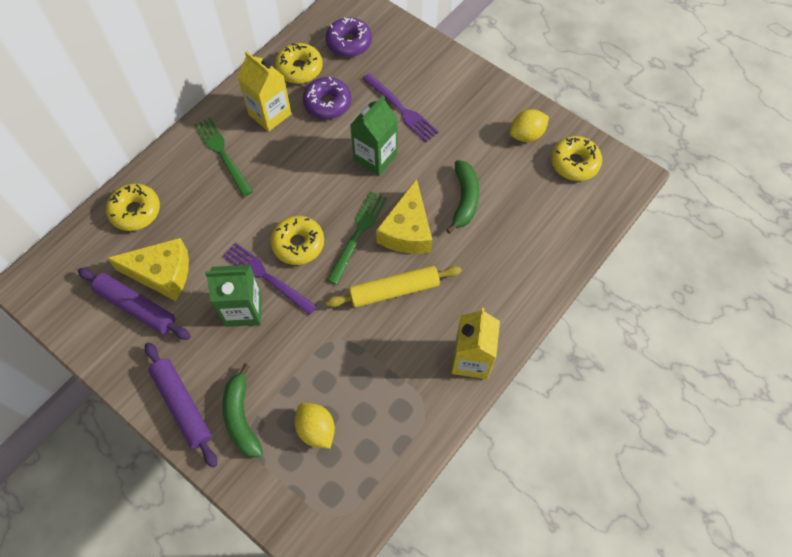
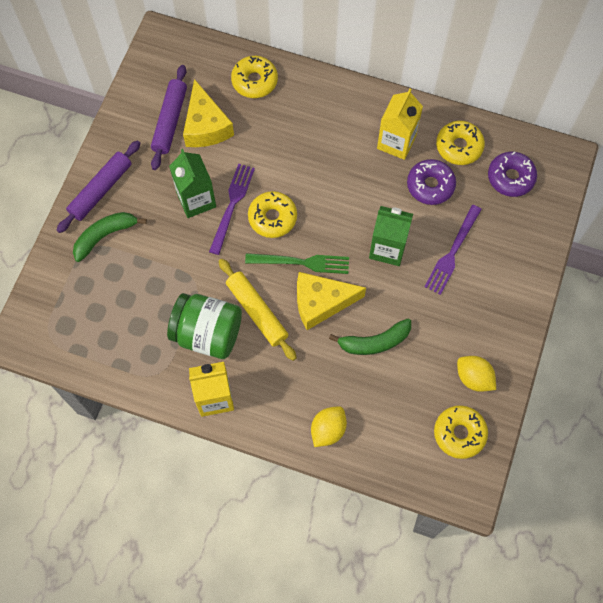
camera: 70 degrees right, 5 degrees up
(222, 154) = (338, 121): green fork -> none
(316, 429) = (113, 295): yellow lemon -> yellow lemon (328, 430)
(399, 345) = (207, 334): none -> green jar

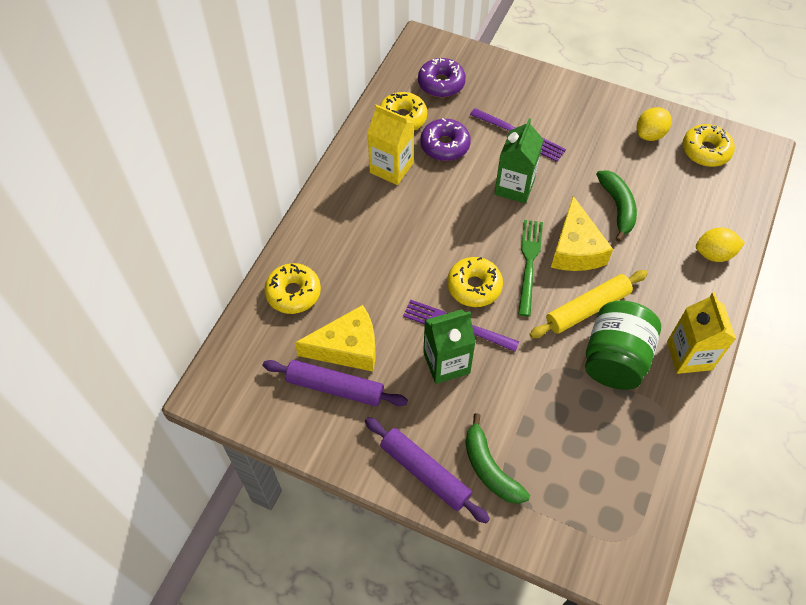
camera: 85 degrees left, 10 degrees down
(328, 430) = (714, 254): yellow lemon -> yellow lemon turned 45 degrees counterclockwise

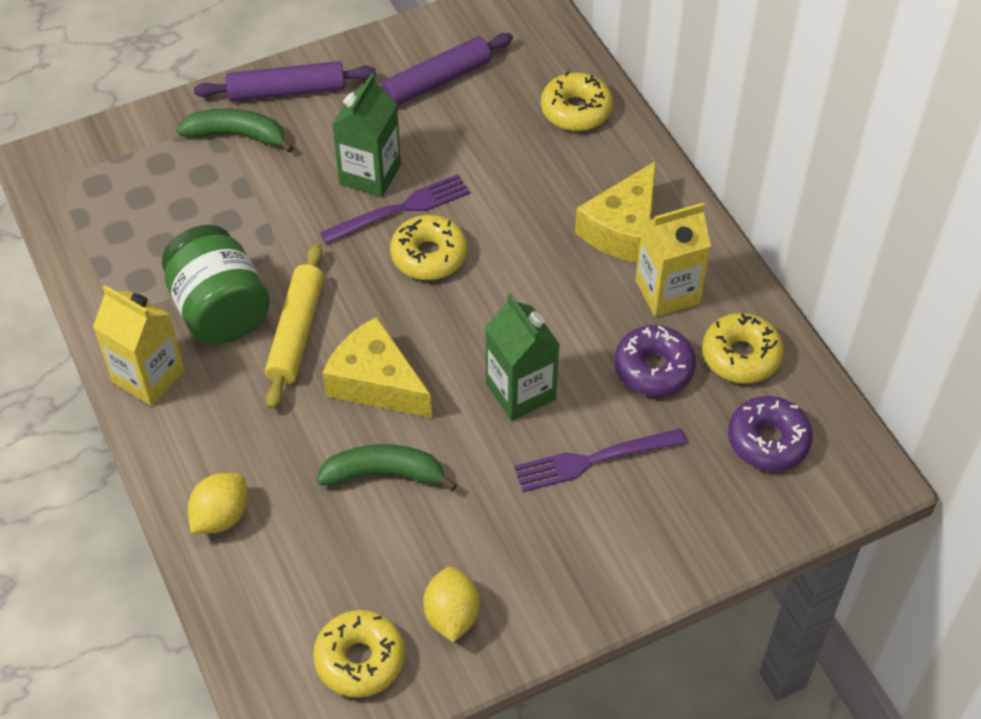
camera: 130 degrees right, 5 degrees down
(347, 348) = (468, 113): yellow cheese -> yellow cheese (623, 229)
(529, 263) = (405, 325): green fork -> none
(617, 207) = (384, 474): green banana -> green banana turned 150 degrees clockwise

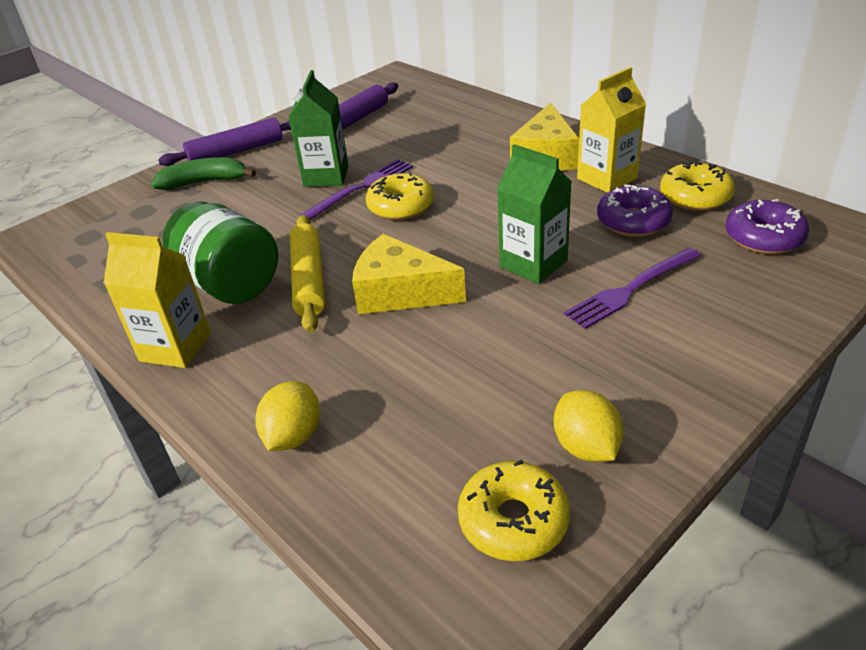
camera: 15 degrees left, 15 degrees down
(384, 474) = (445, 353): green banana -> none
(576, 110) = (465, 111): yellow donut -> none

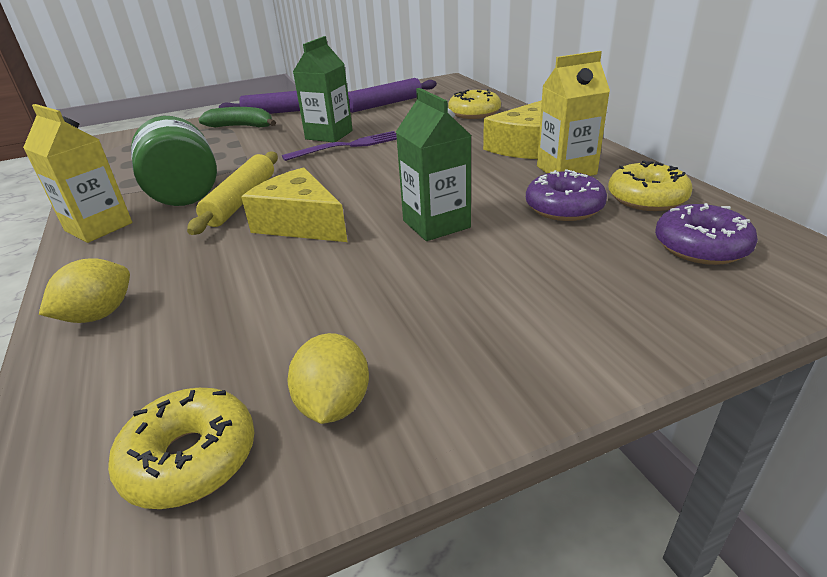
camera: 20 degrees right, 5 degrees down
(400, 206) = (364, 163): yellow donut -> yellow donut (474, 113)
(630, 289) = (513, 264): purple fork -> none

